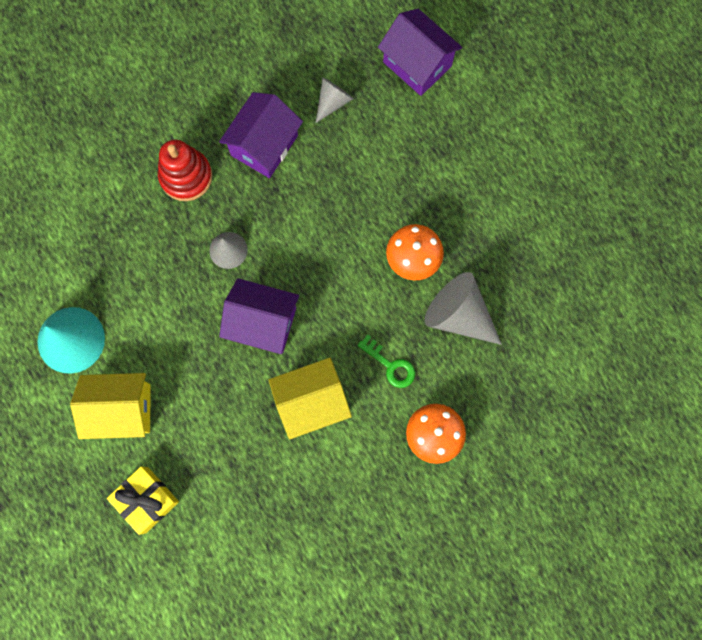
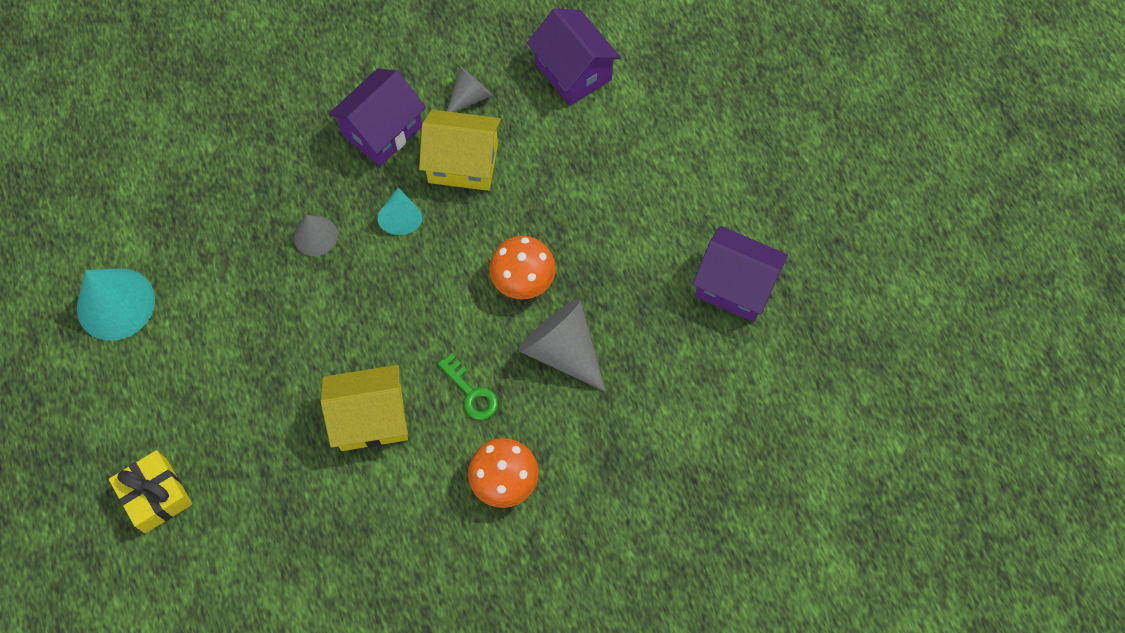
camera: 10 degrees right, 10 degrees down
(122, 409) = (153, 389): yellow house -> yellow house (463, 163)
(186, 176) = (287, 150): red stacking toy -> none
(263, 322) = (336, 321): purple house -> purple house (735, 286)
(297, 221) = (401, 217): none -> turquoise cone

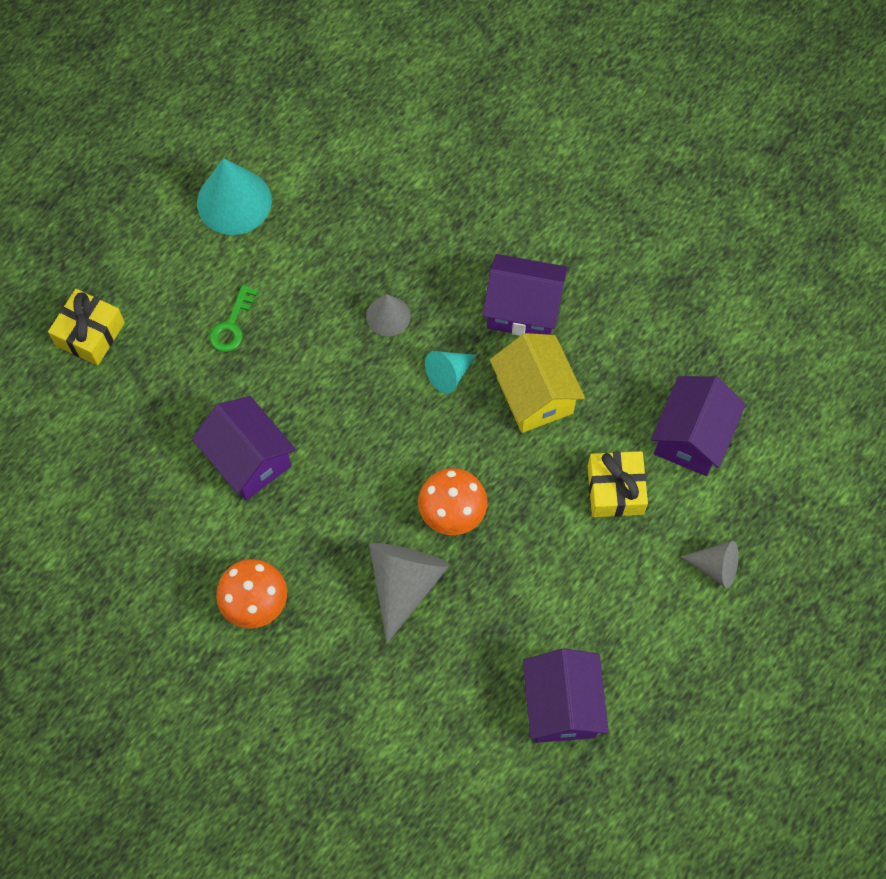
camera: 60 degrees right, 0 degrees up
(371, 418) = (248, 459): yellow house -> purple house
(469, 97) = (605, 362): grey cone -> grey cone (715, 567)
(471, 393) = (319, 529): green key -> green key (232, 325)
(581, 149) = (615, 490): none -> yellow gift

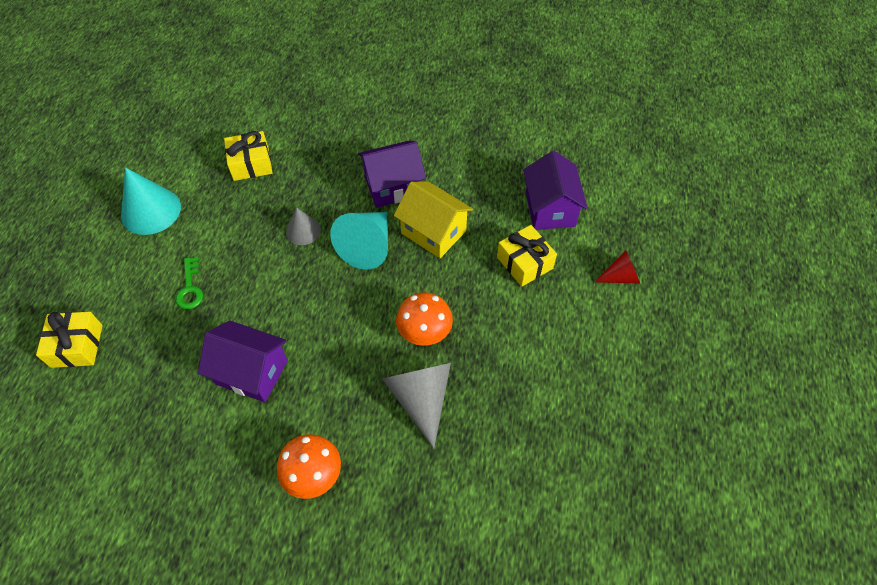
camera: 30 degrees left, 10 degrees down
(375, 193) = (251, 164): none -> yellow gift
(449, 374) = (367, 246): turquoise cone -> turquoise cone, size x1.73
(562, 705) = (587, 421): purple house -> none
(715, 567) = (620, 277): grey cone -> red cone

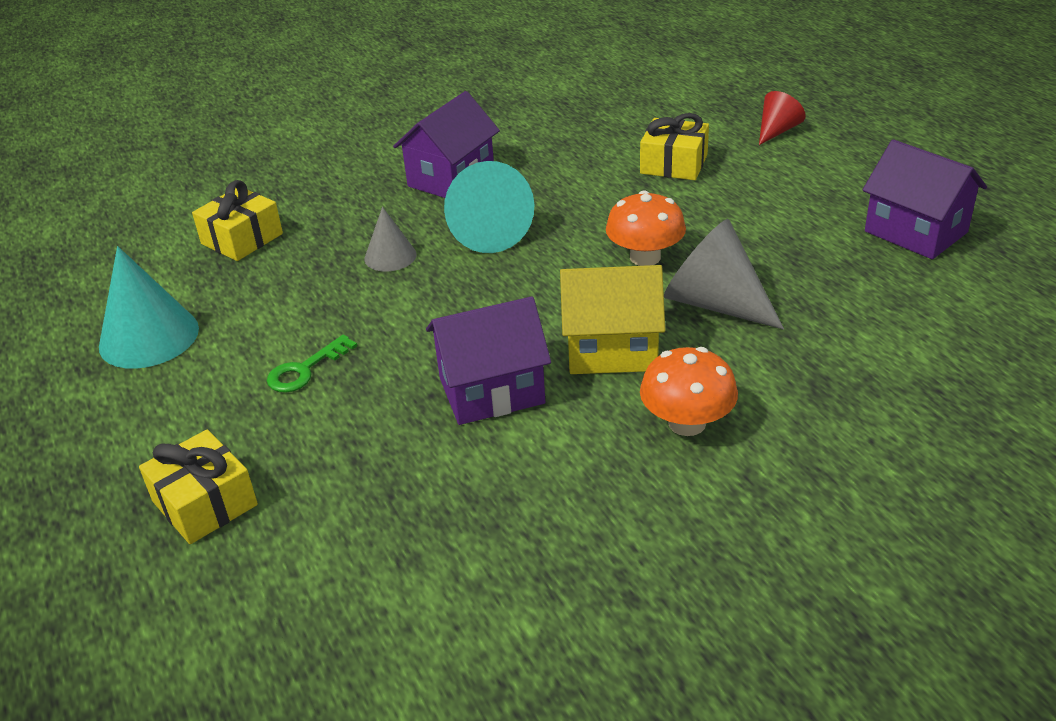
camera: 35 degrees left, 20 degrees down
(190, 288) = (305, 370): green key -> green key turned 90 degrees clockwise
(433, 232) = (547, 188): yellow house -> yellow house (611, 349)
(550, 209) = (643, 120): purple house -> purple house (916, 232)

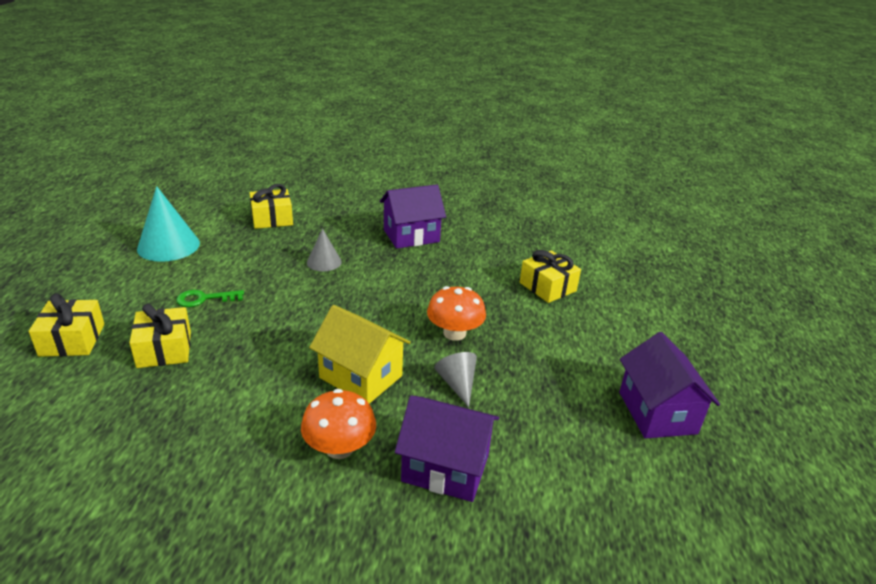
camera: 30 degrees right, 5 degrees down
(345, 446) = (164, 349): none -> yellow gift
(487, 231) = (389, 273): turquoise cone -> none
(491, 391) = (268, 362): purple house -> purple house (445, 468)
(715, 303) = (457, 384): grey cone -> grey cone, size x0.58
(777, 131) = (644, 298): red cone -> none

